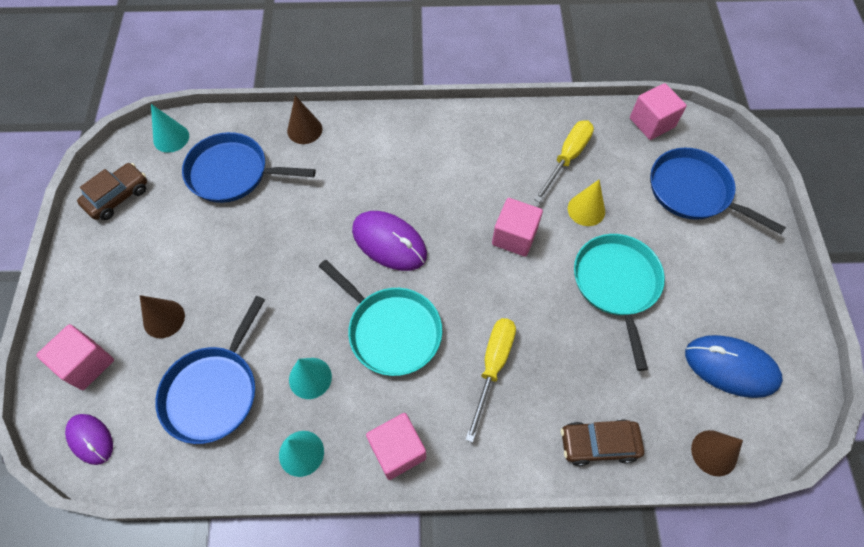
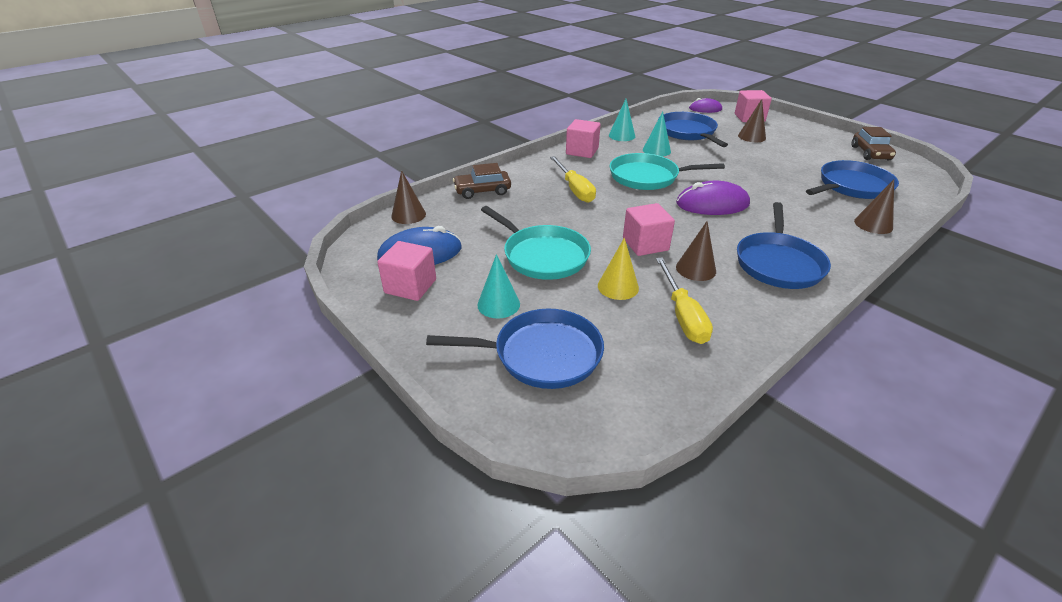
camera: 140 degrees right, 25 degrees down
(171, 138) = (917, 182): turquoise cone -> turquoise cone (498, 304)
(439, 149) = (778, 263): none -> blue pan
(507, 186) = (695, 269): none -> brown cone
(598, 444) = (482, 191): brown car -> brown car turned 150 degrees counterclockwise
(651, 123) = (651, 402): pink cube -> pink cube (410, 286)

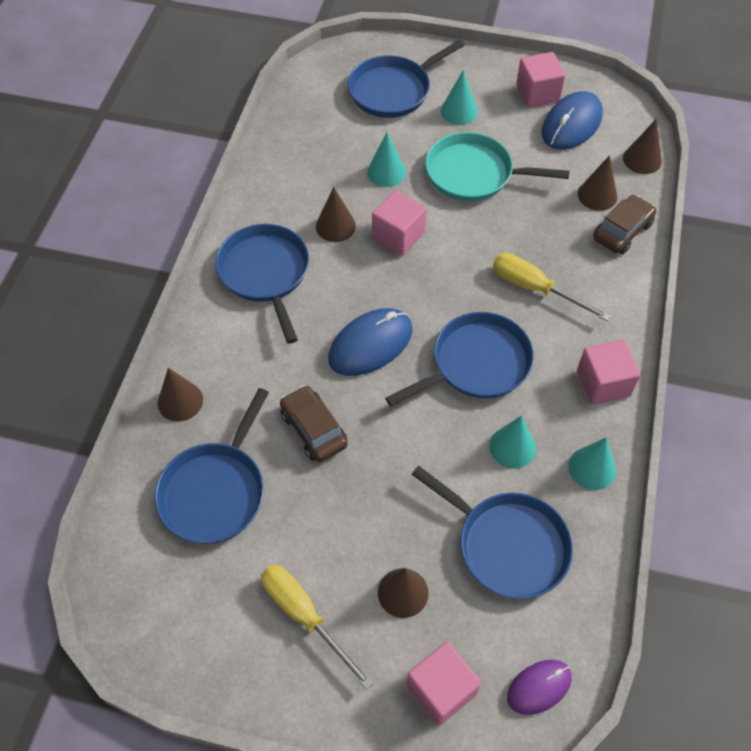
camera: 145 degrees right, 20 degrees up
(470, 210) = (597, 195): none -> brown cone
(618, 287) = (386, 172): yellow cone -> turquoise cone
(647, 177) = (476, 363): turquoise pan -> blue pan
(682, 315) = (320, 169): yellow screwdriver -> yellow screwdriver (304, 616)
(712, 204) = (370, 344): purple mouse -> blue mouse
(870, 153) = (200, 640): brown car -> brown car (314, 429)

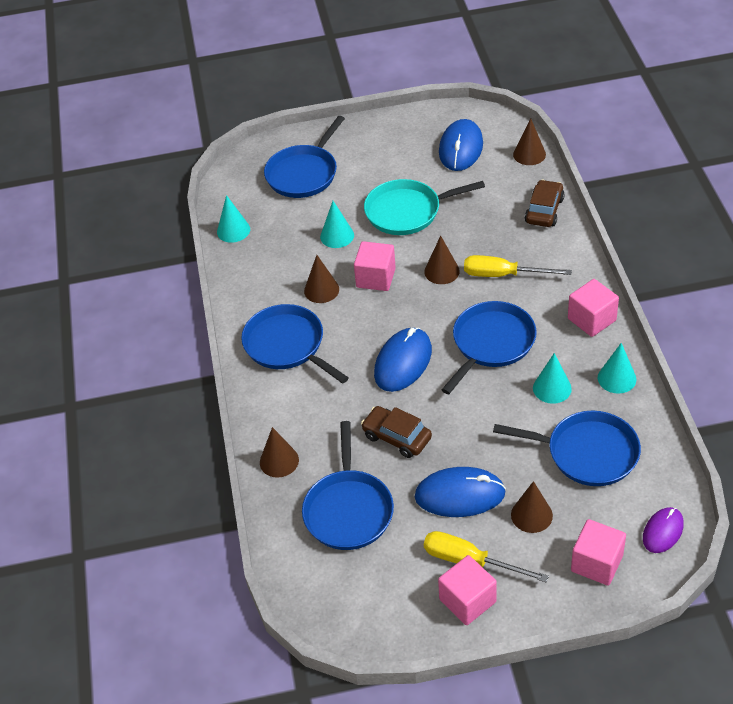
camera: 20 degrees left, 10 degrees down
(340, 530) = (460, 495): none -> blue mouse
(459, 111) = (367, 170): turquoise cone -> turquoise cone (233, 230)
(537, 93) = (421, 135): pink cube -> pink cube (467, 601)
(597, 195) = (510, 192): brown cone -> brown cone (441, 271)

